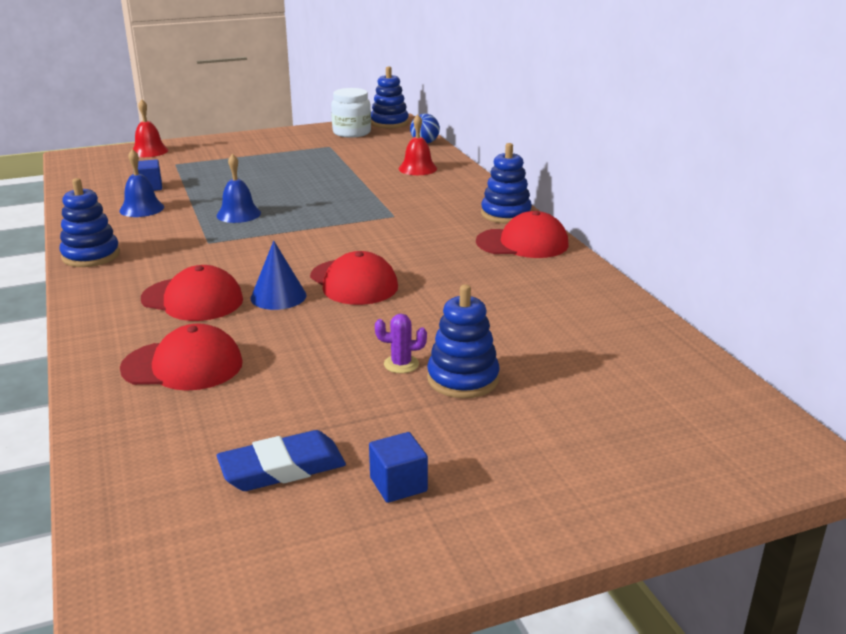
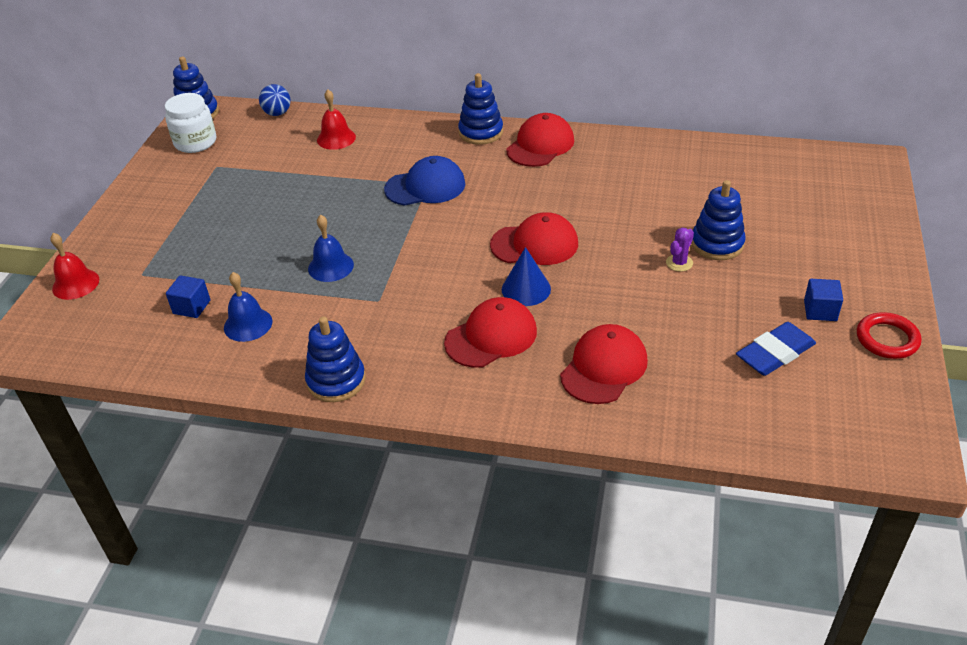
camera: 55 degrees left, 15 degrees up
(282, 468) = (775, 353): blue eraser -> blue eraser turned 45 degrees clockwise
(383, 558) = (887, 339): none -> red ring
(390, 216) = (425, 187): none -> blue cap

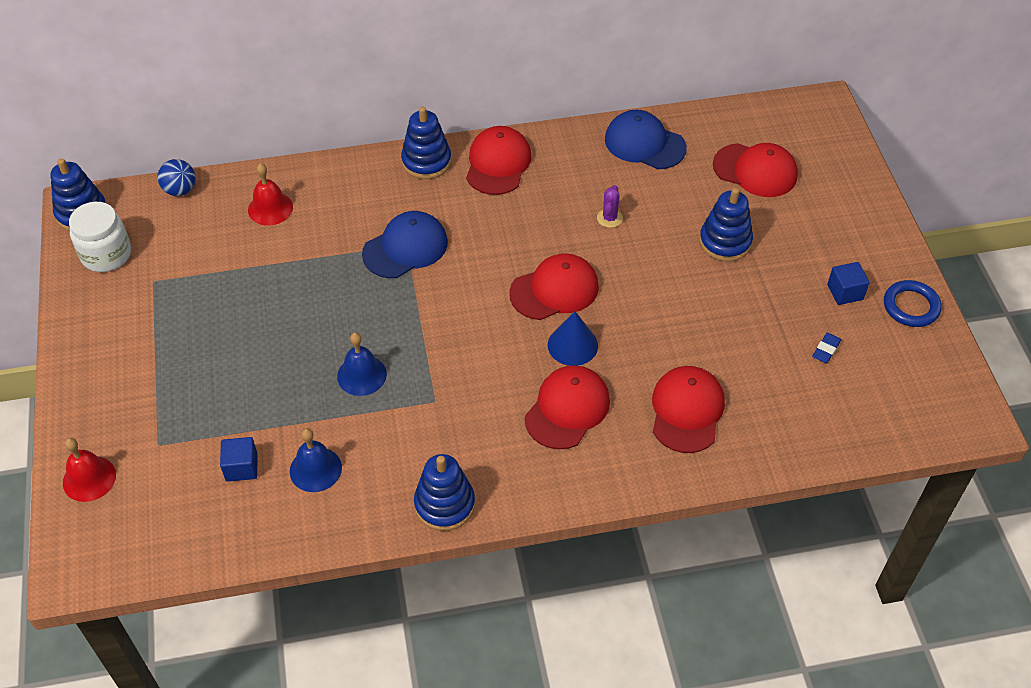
camera: 25 degrees left, 10 degrees up
(679, 263) = (700, 274): purple cactus -> purple cactus (609, 218)
(681, 156) = (644, 143): none -> blue cap
(775, 353) = (826, 350): blue eraser -> blue eraser, size x0.51
(777, 196) = (755, 170): none -> red cap
(887, 339) = (911, 306): red ring -> blue ring

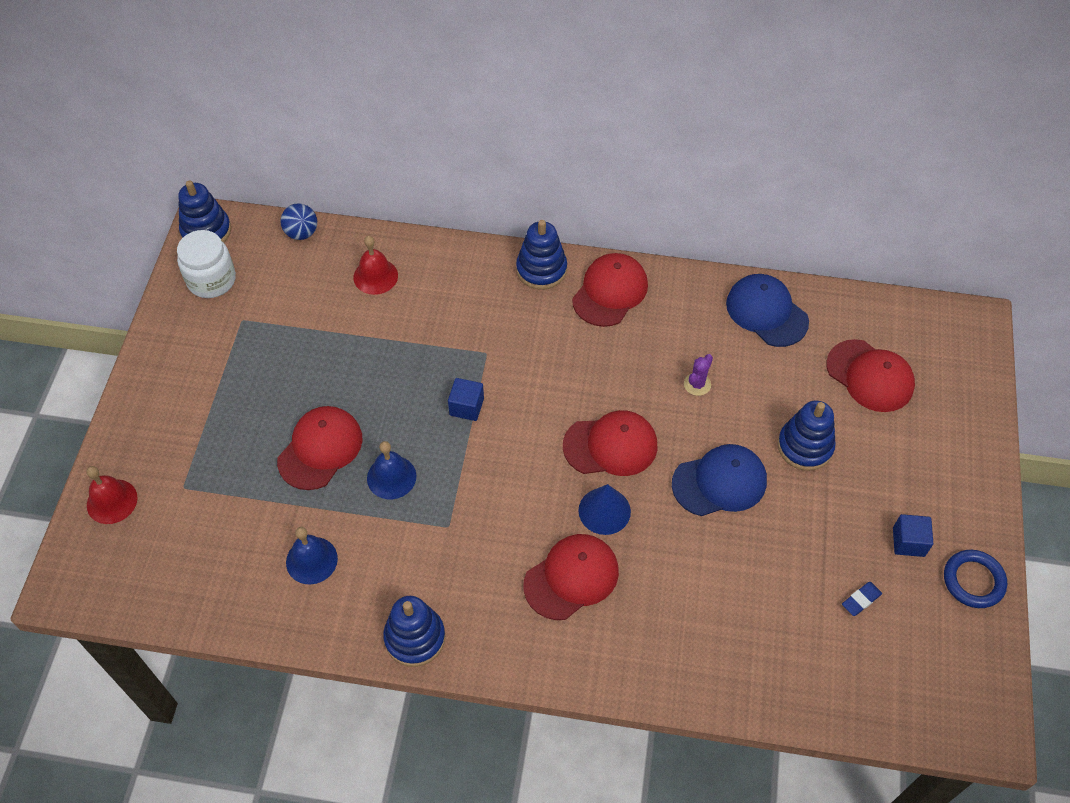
camera: 20 degrees right, 5 degrees up
(241, 467) = (247, 535): blue cube -> blue cube (466, 407)
(405, 248) = (485, 356): blue cap -> blue cap (719, 482)
(687, 411) = (689, 619): red cap -> red cap (320, 449)

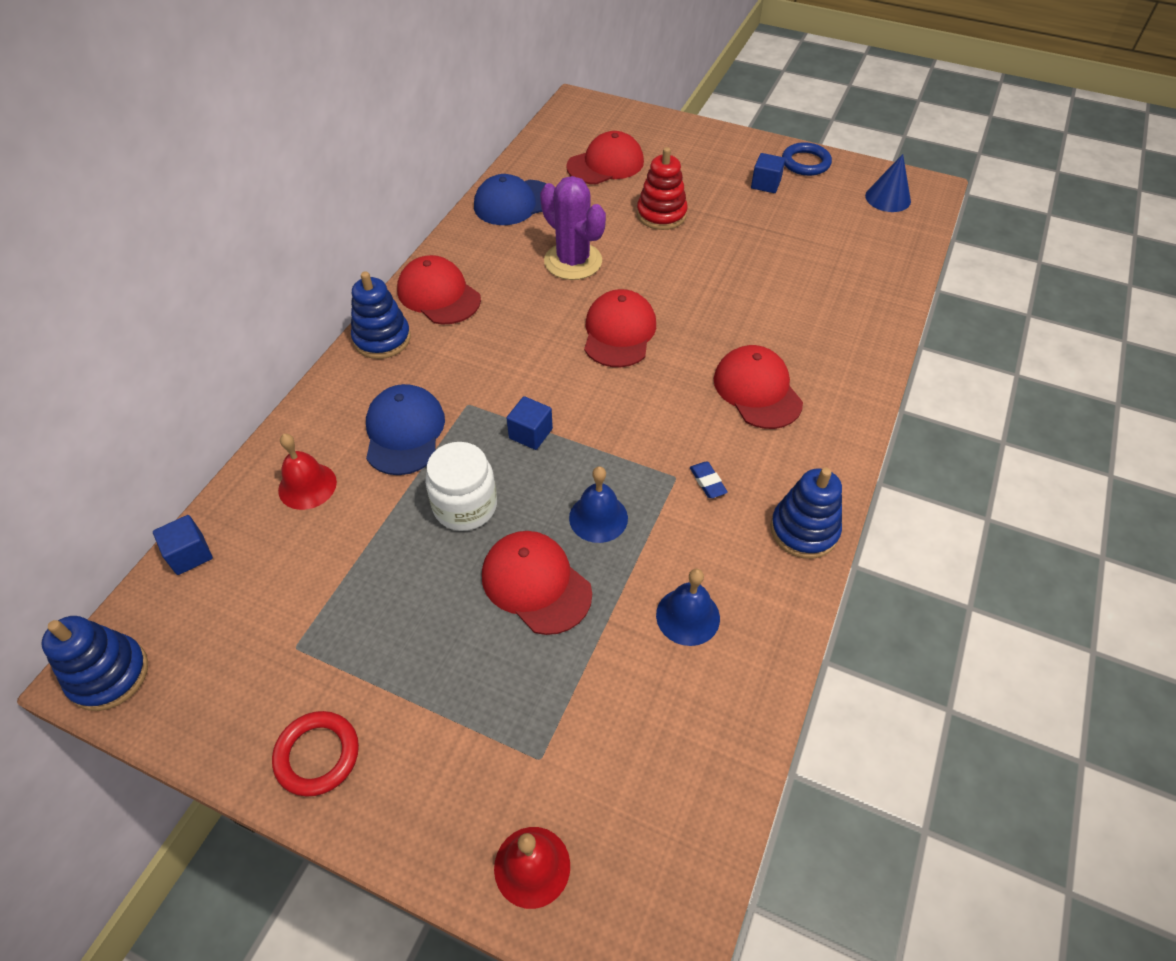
camera: 75 degrees left, 5 degrees down
(169, 360) = (317, 755): none -> red ring
(211, 280) = (204, 678): white jar -> white jar (465, 506)
(301, 233) = (190, 554): blue ball -> blue cube
(604, 511) = (690, 352): blue cone -> blue cone (888, 198)
(697, 384) = (573, 261): purple cactus -> purple cactus, size x2.19
(719, 482) = (681, 271): blue cap -> blue cap (404, 432)
(805, 446) = (661, 214): blue stacking toy -> red stacking toy
(861, 600) = (812, 220): blue eraser -> blue eraser (707, 482)

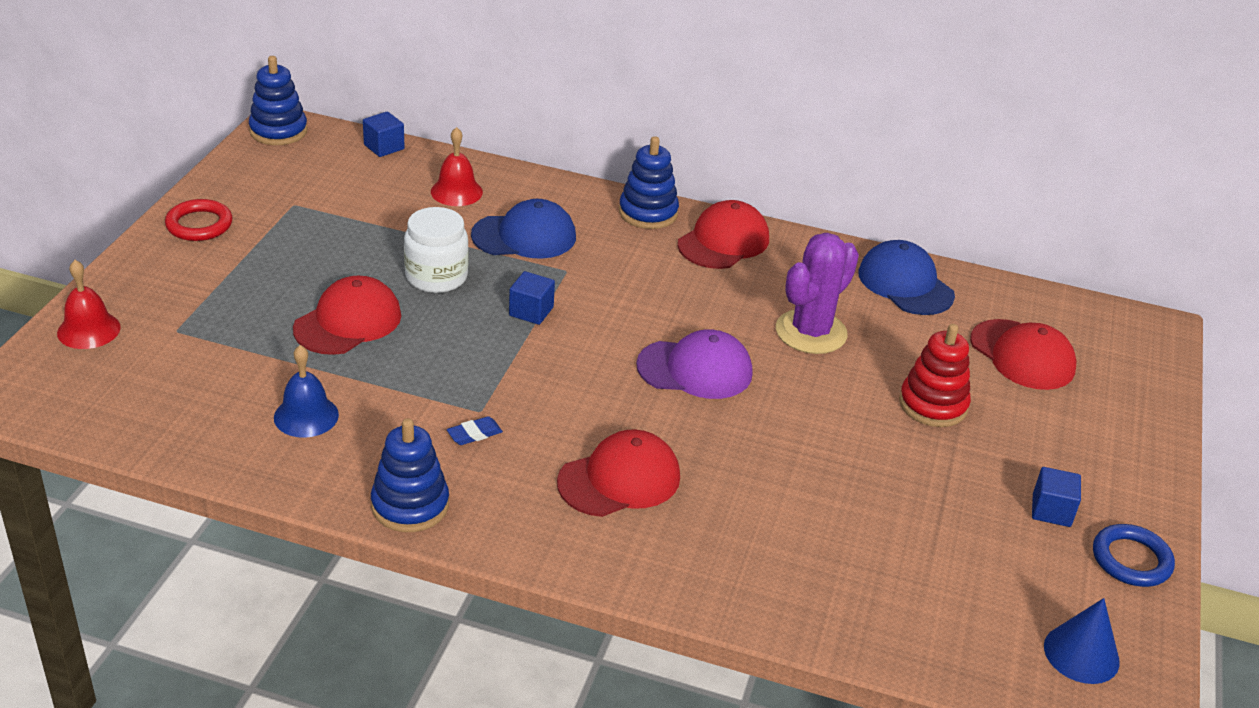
camera: 80 degrees right, 15 degrees down
(598, 517) = (424, 358): blue bell -> none
(619, 332) = (695, 369): red cap -> purple cap

